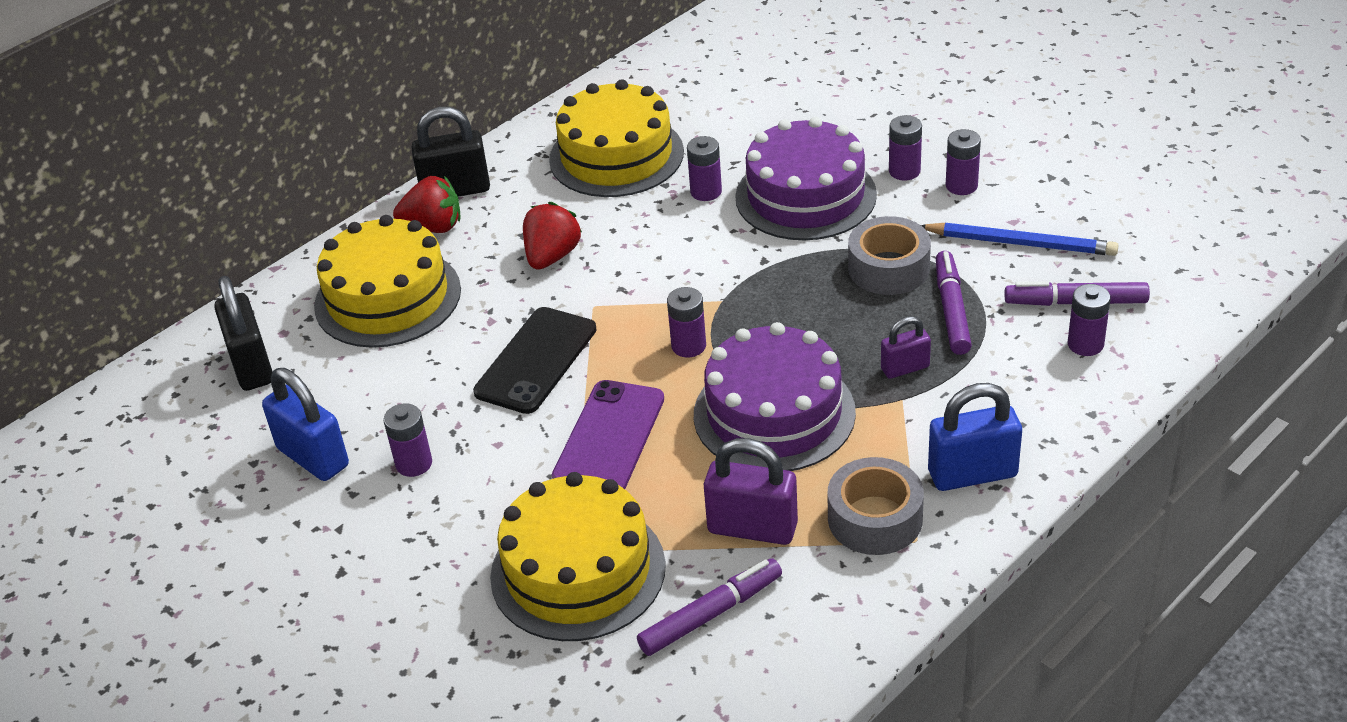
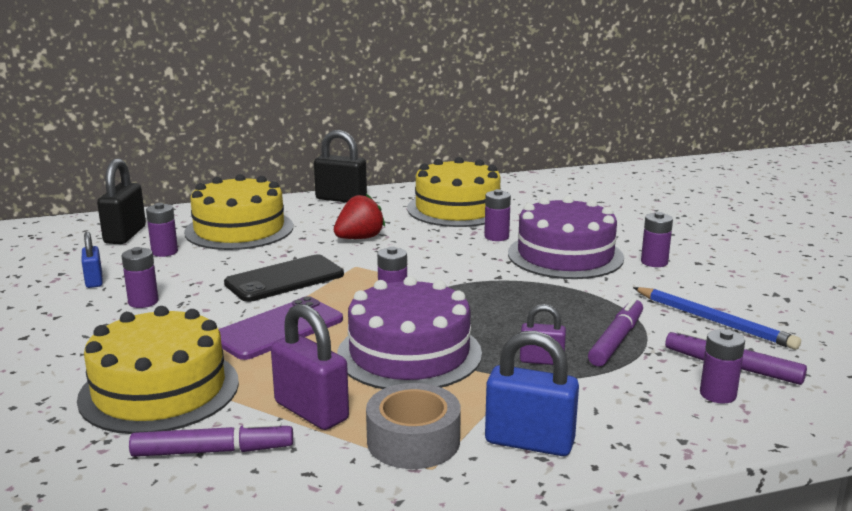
camera: 25 degrees right, 20 degrees down
(313, 457) = (94, 281): blue padlock -> blue padlock, size x0.59
(433, 227) = (307, 209): red strawberry -> none
(888, 268) = (588, 305): grey tape -> none
(961, 186) = (693, 280): purple battery -> purple battery (164, 252)

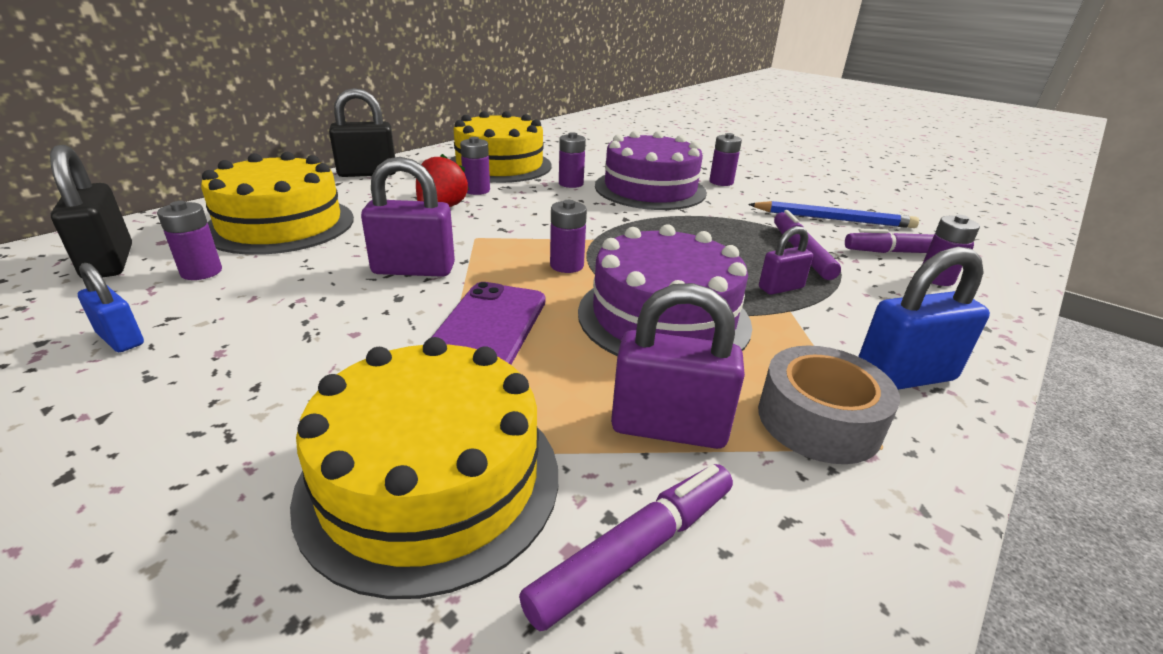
camera: 35 degrees left, 10 degrees up
(143, 302) = (244, 348): purple battery -> purple battery (476, 190)
(284, 279) = (413, 269): black phone -> purple padlock

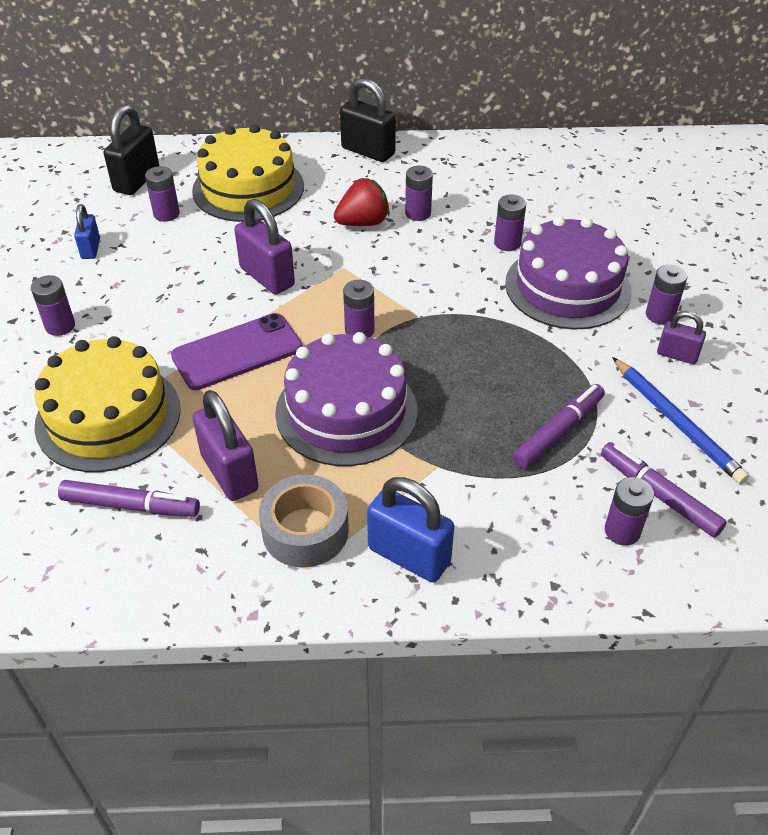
camera: 50 degrees right, 15 degrees up
(183, 433) = (60, 326): none -> purple battery
(499, 165) = (485, 187): yellow cake -> none
(781, 288) = (469, 447): purple padlock -> purple padlock (677, 355)

